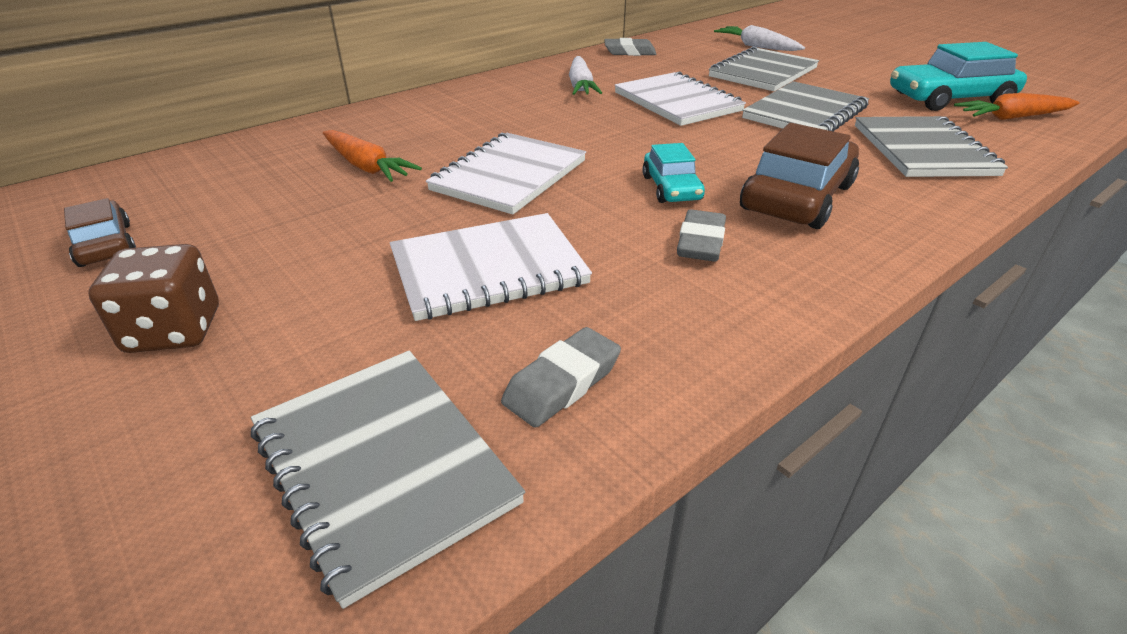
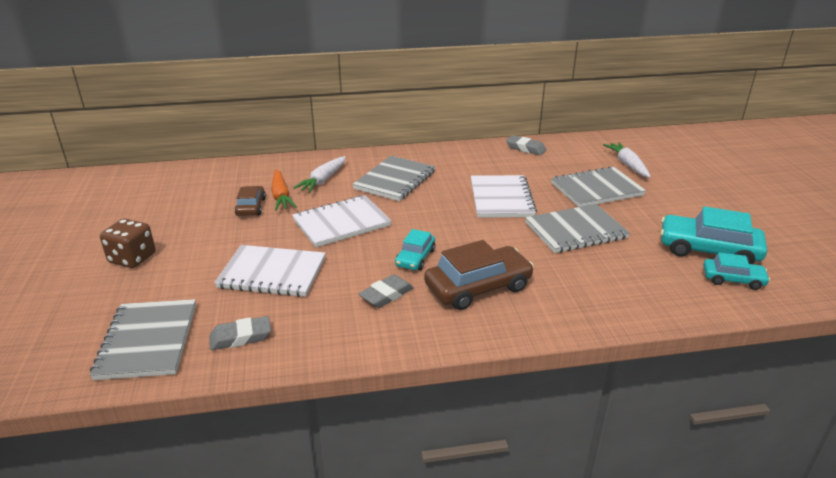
camera: 30 degrees right, 5 degrees down
(105, 245) = (142, 208): brown car -> brown car (251, 207)
(581, 86) = (457, 169): white carrot -> white carrot (323, 180)
(922, 150) = (613, 282): grey notebook -> grey notebook (395, 180)
(1012, 118) = (733, 279): orange carrot -> turquoise car

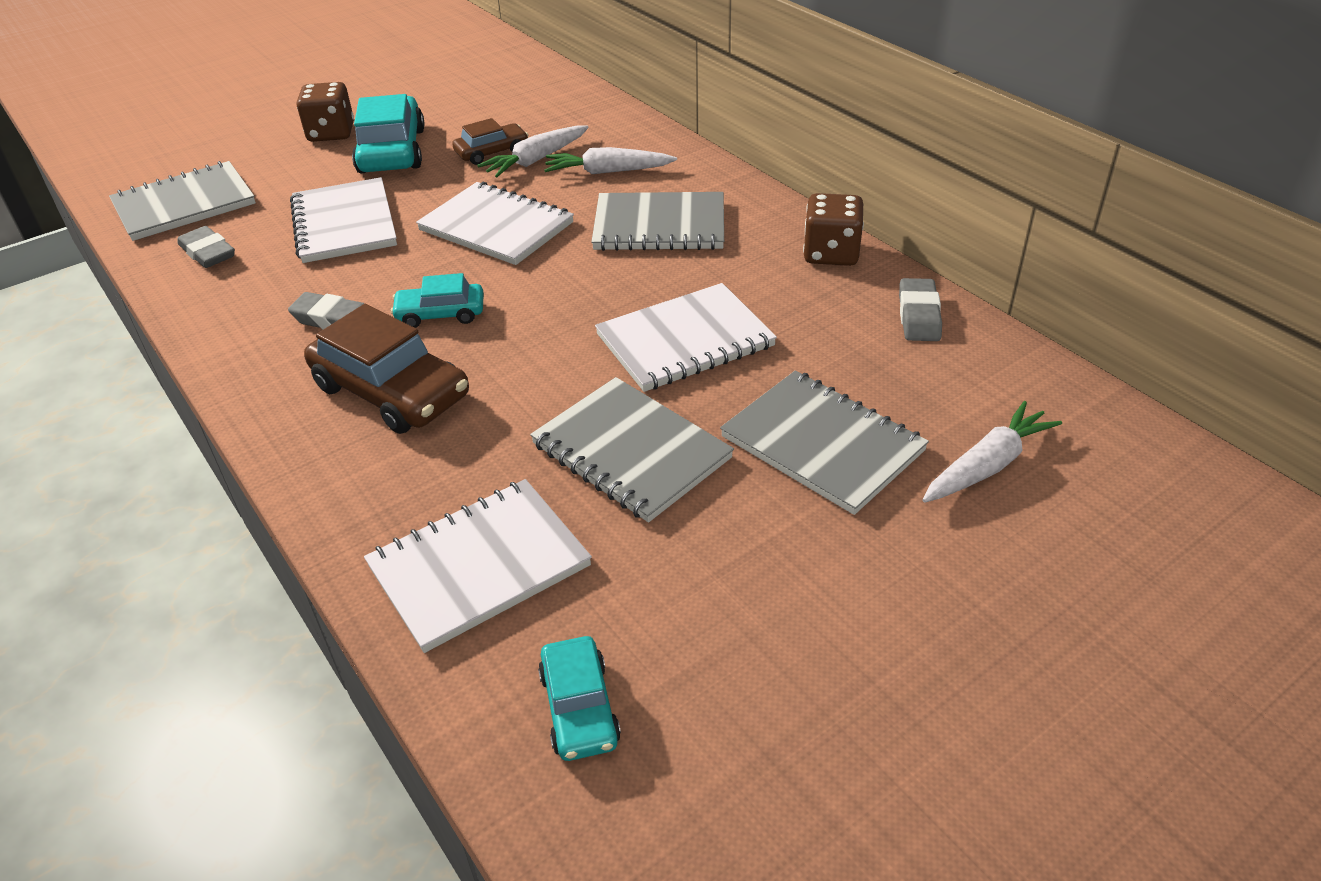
camera: 65 degrees right, 10 degrees up
(281, 196) = (536, 160): orange carrot -> white carrot
(463, 151) = (831, 253): none -> brown dice
(636, 287) = (479, 566): none -> white notebook
(708, 250) = (680, 654): turquoise car -> turquoise car (392, 151)

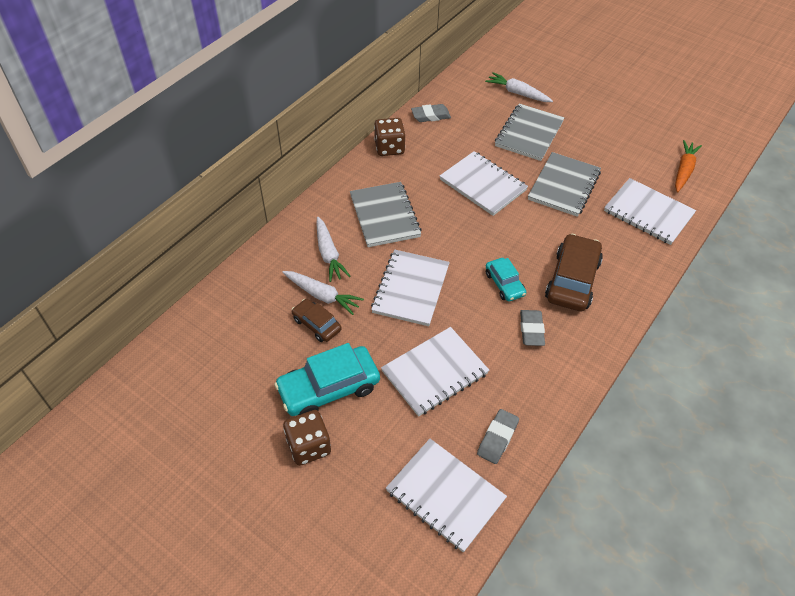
camera: 110 degrees left, 10 degrees up
(184, 204) = (445, 495): grey notebook -> white notebook
(579, 708) = (683, 170): turquoise car -> orange carrot

